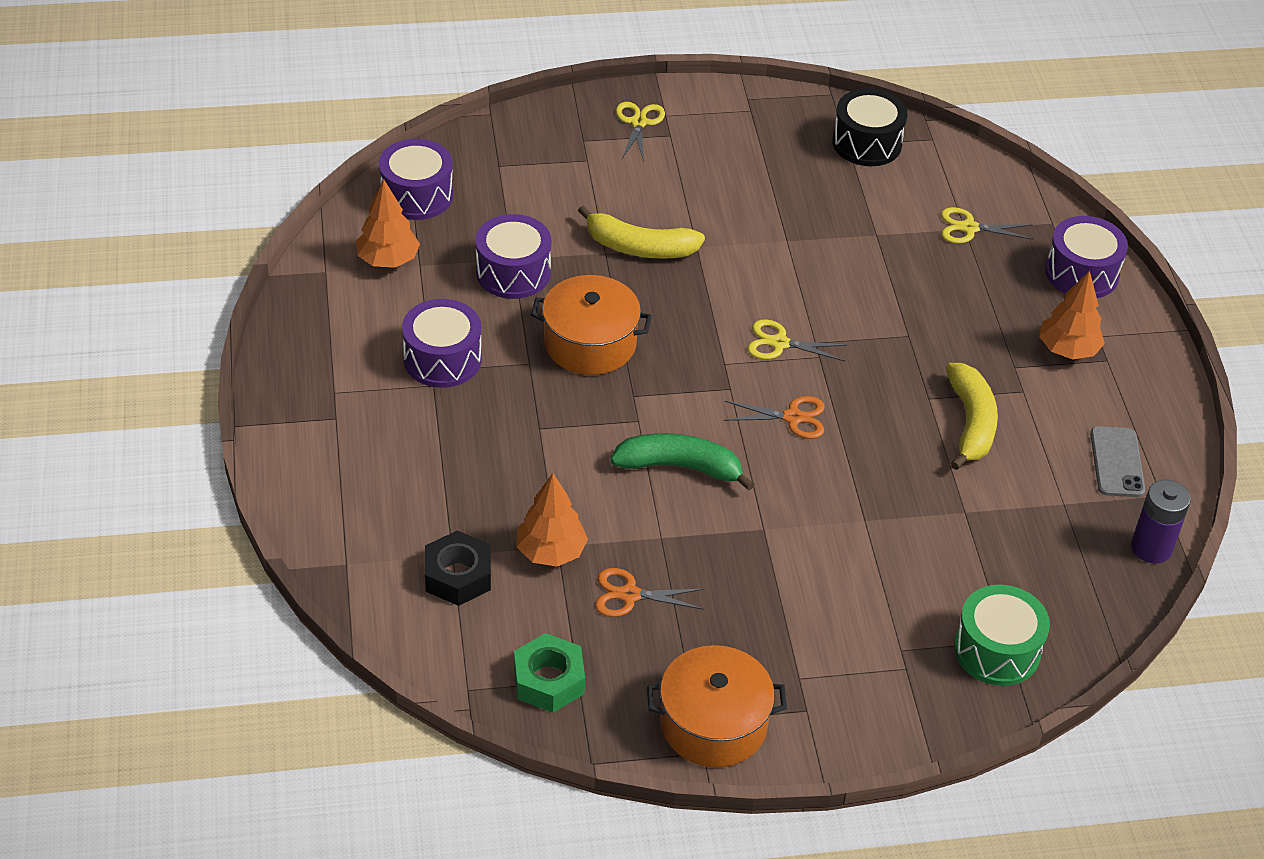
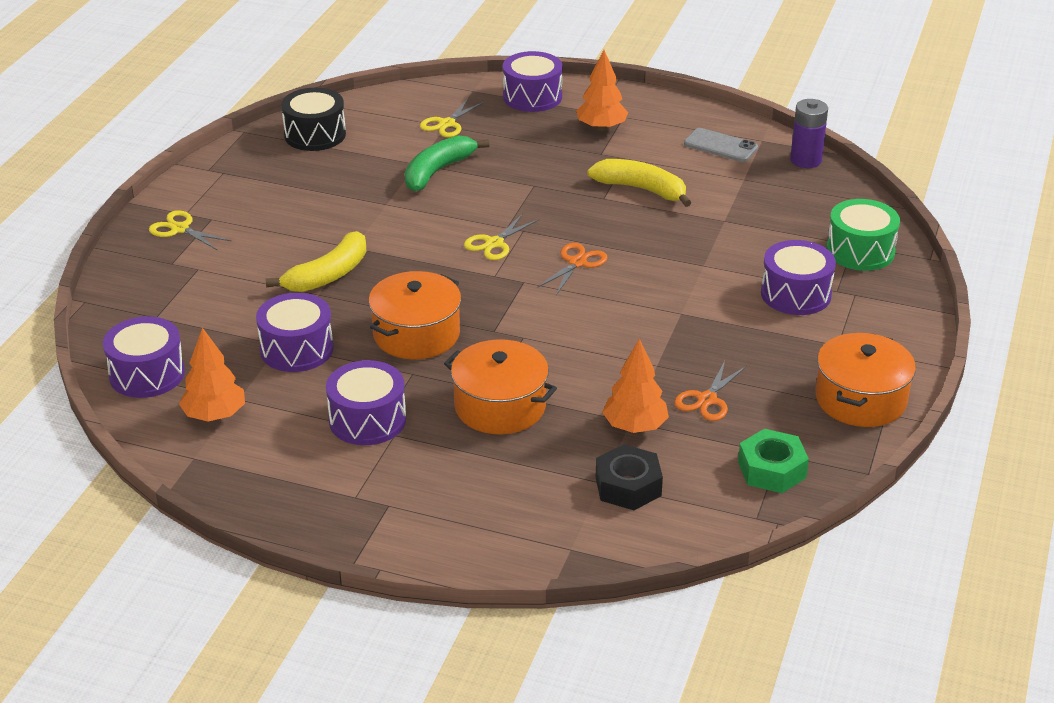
camera: 60 degrees left, 10 degrees down
(519, 442) = (500, 406): none -> orange pot
(680, 467) = (589, 332): green banana -> green banana (437, 171)
(868, 615) = (795, 294): none -> purple drum

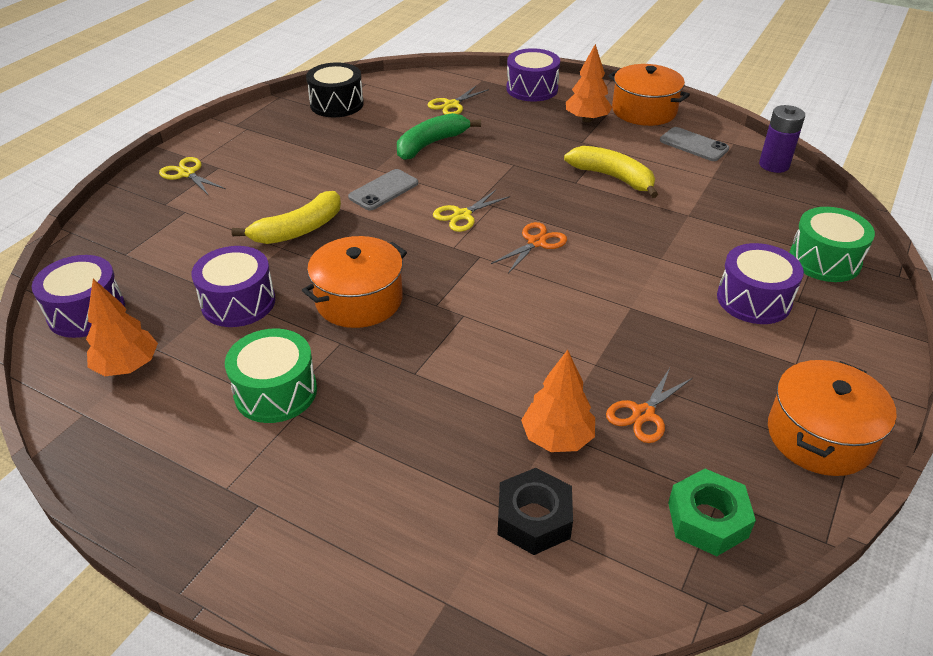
camera: 10 degrees right, 5 degrees up
(367, 420) = (276, 392): purple drum -> green drum
(403, 226) = (383, 190): none -> grey phone
(500, 406) = (417, 393): orange pot -> orange pot (644, 110)

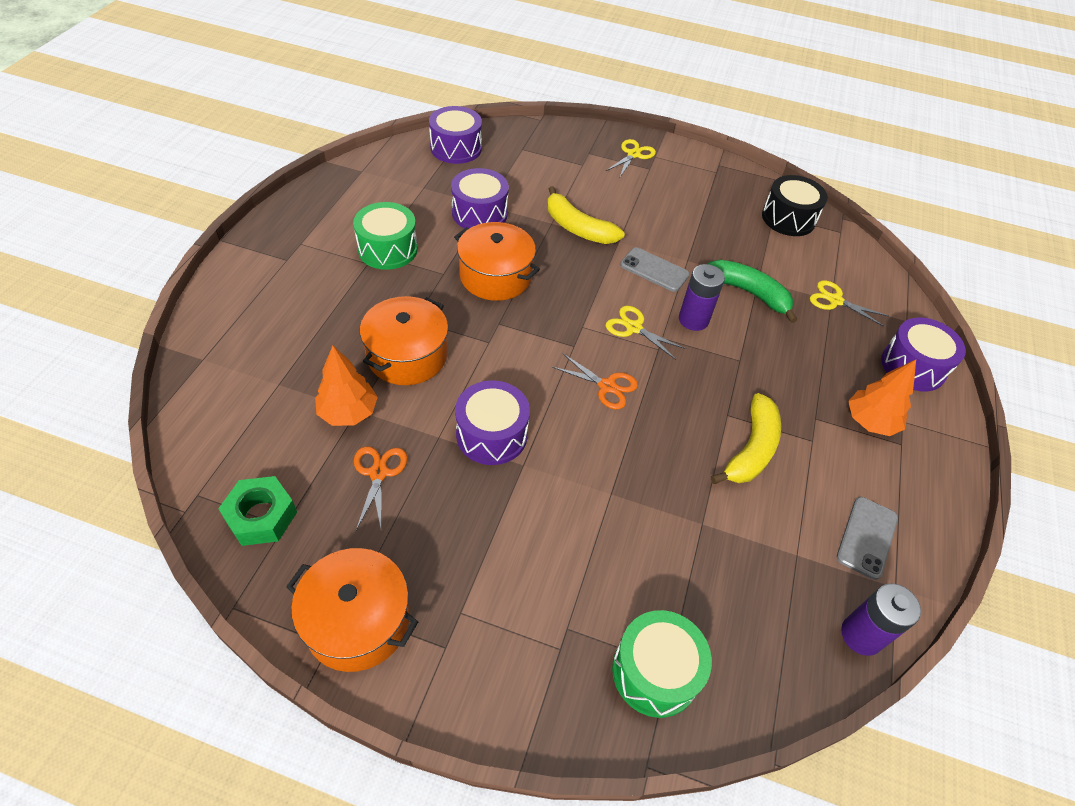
camera: 75 degrees right, 10 degrees up
(127, 366) = (406, 178): orange tree -> none
(459, 179) = (693, 320): none -> purple battery
(533, 519) = (268, 401): black nut -> none
(643, 414) = (378, 473): orange scissors -> orange scissors turned 60 degrees clockwise
(644, 110) = (926, 483): orange pot -> orange pot (407, 355)
(753, 299) = (559, 580): purple drum -> purple drum (492, 434)

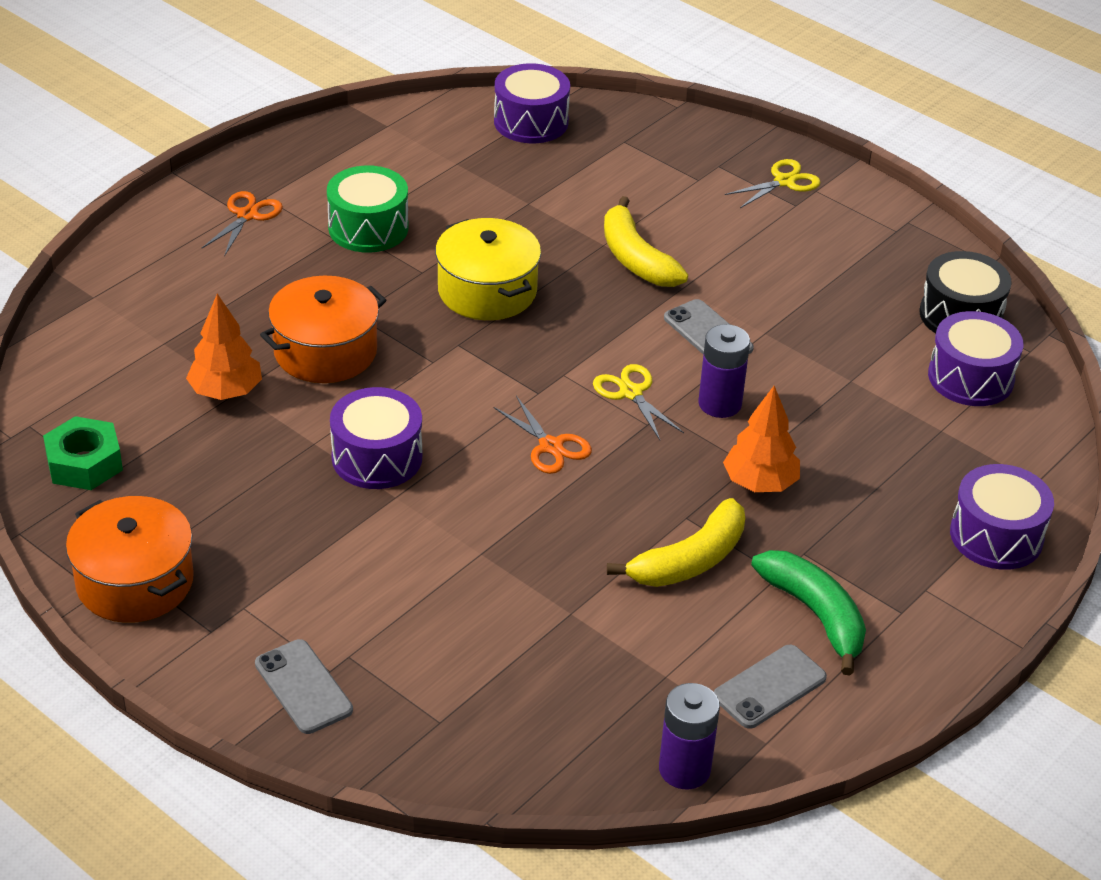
camera: 25 degrees right, 10 degrees down
(378, 473) = (228, 458): orange scissors -> orange scissors (247, 215)
(479, 213) = (513, 211): purple drum -> purple drum (970, 377)
(495, 276) = (487, 290): orange pot -> yellow pot
(548, 675) = (303, 687): none -> grey phone
(655, 671) = (420, 722): green drum -> none
(748, 293) = (823, 392): green banana -> green banana (815, 614)
(835, 300) = (946, 432): yellow scissors -> none
(870, 422) = (877, 577): orange tree -> orange tree (760, 483)

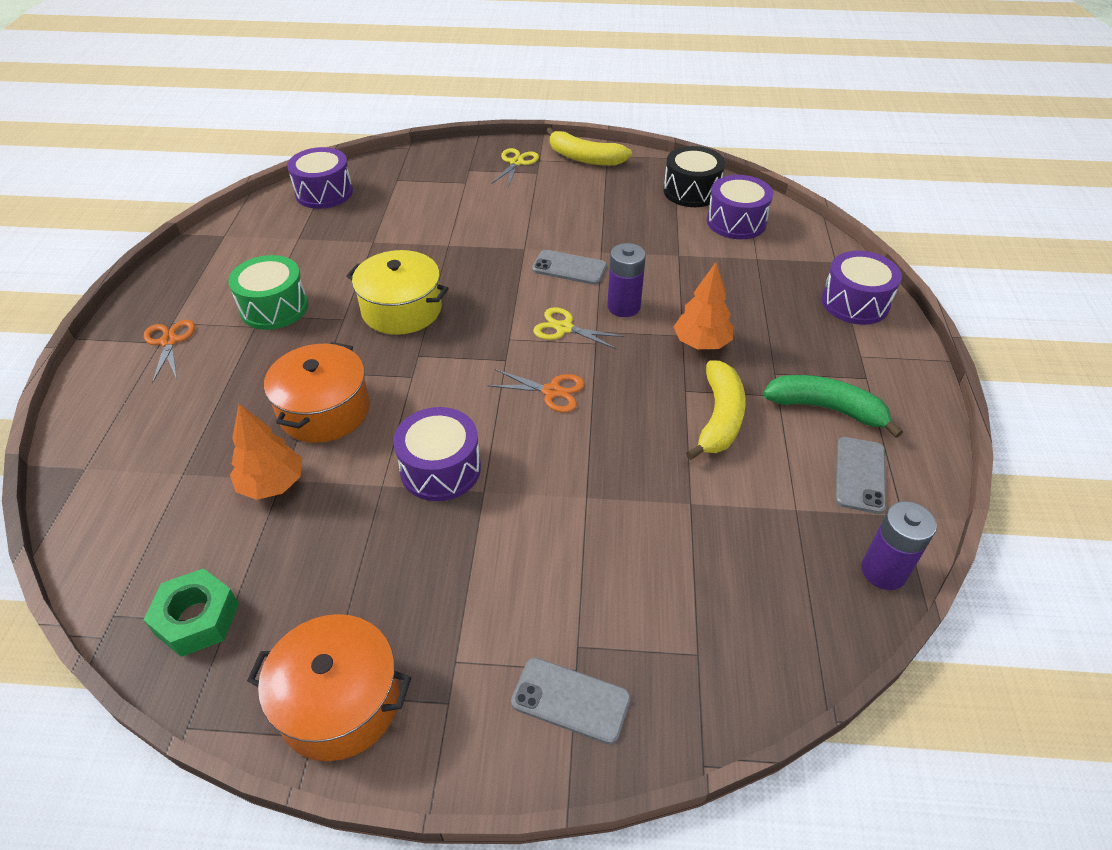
camera: 35 degrees left, 5 degrees up
(636, 258) = (477, 244): yellow banana -> yellow banana (584, 158)

